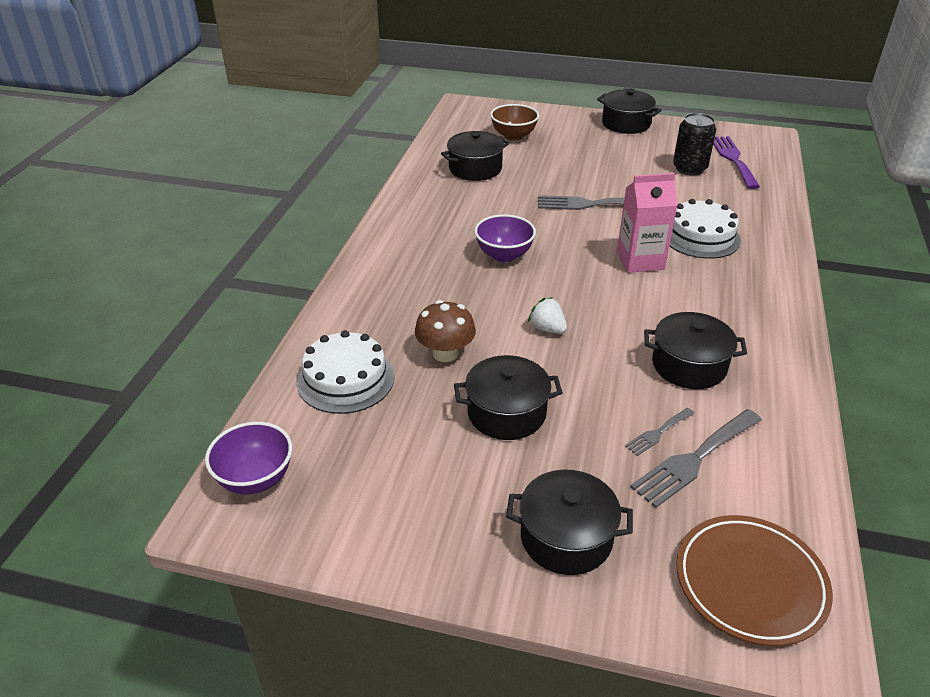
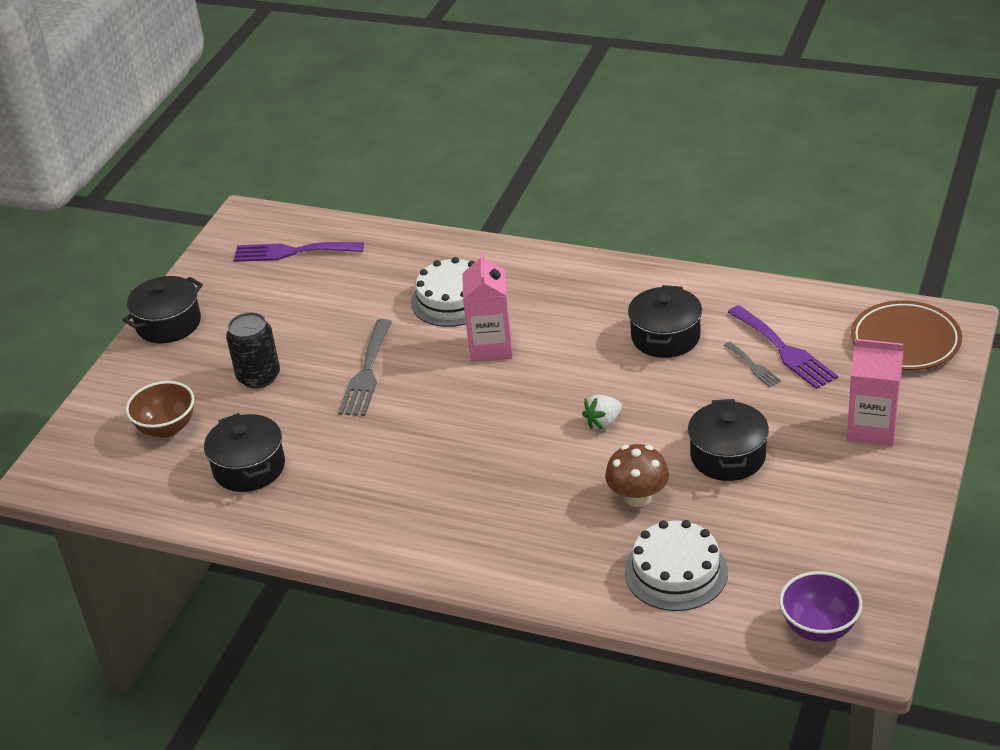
camera: 80 degrees left, 0 degrees up
(504, 255) = (463, 448): purple bowl -> none
(566, 537) = (872, 428): black pot -> pink carton
(689, 168) = (304, 287): black can -> black can (258, 377)
(694, 459) = (784, 350): grey fork -> purple fork

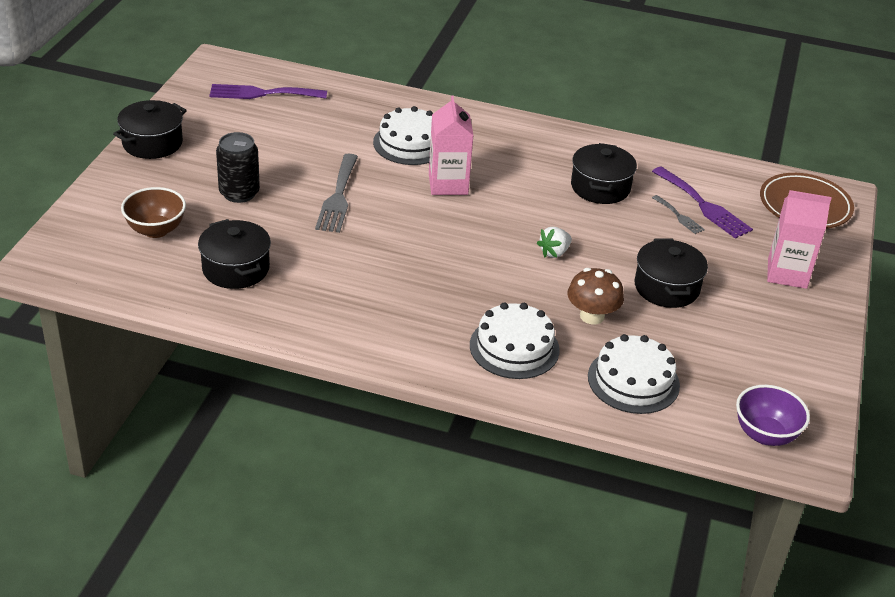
camera: 10 degrees left, 0 degrees up
(546, 541) = (514, 347): none -> white cake

